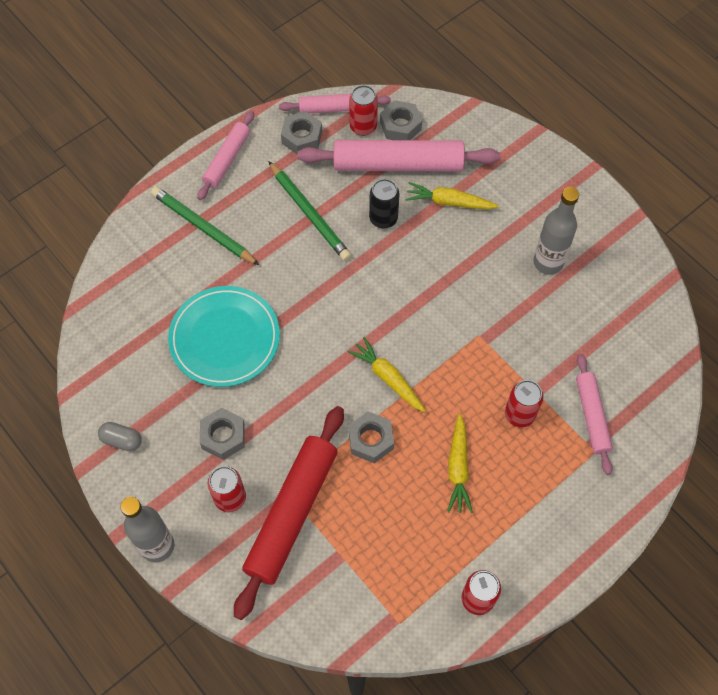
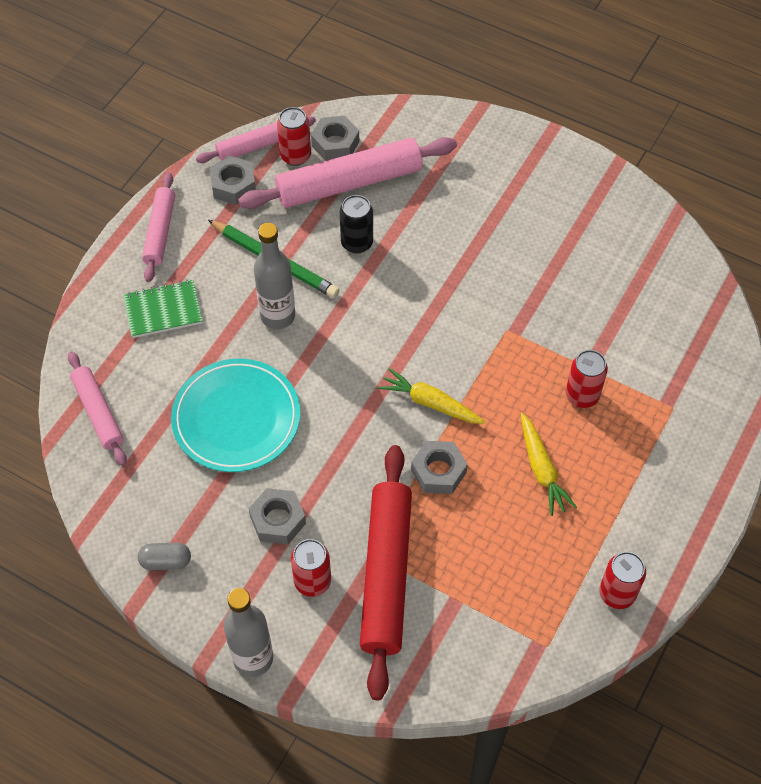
camera: 20 degrees left, 5 degrees down
(203, 227) = (163, 310): green pencil -> green notebook
(449, 202) = (419, 206): yellow carrot -> none
(548, 262) = (547, 236): grey bottle -> grey bottle (278, 316)
(592, 416) = (655, 373): pink rolling pin -> pink rolling pin (98, 412)

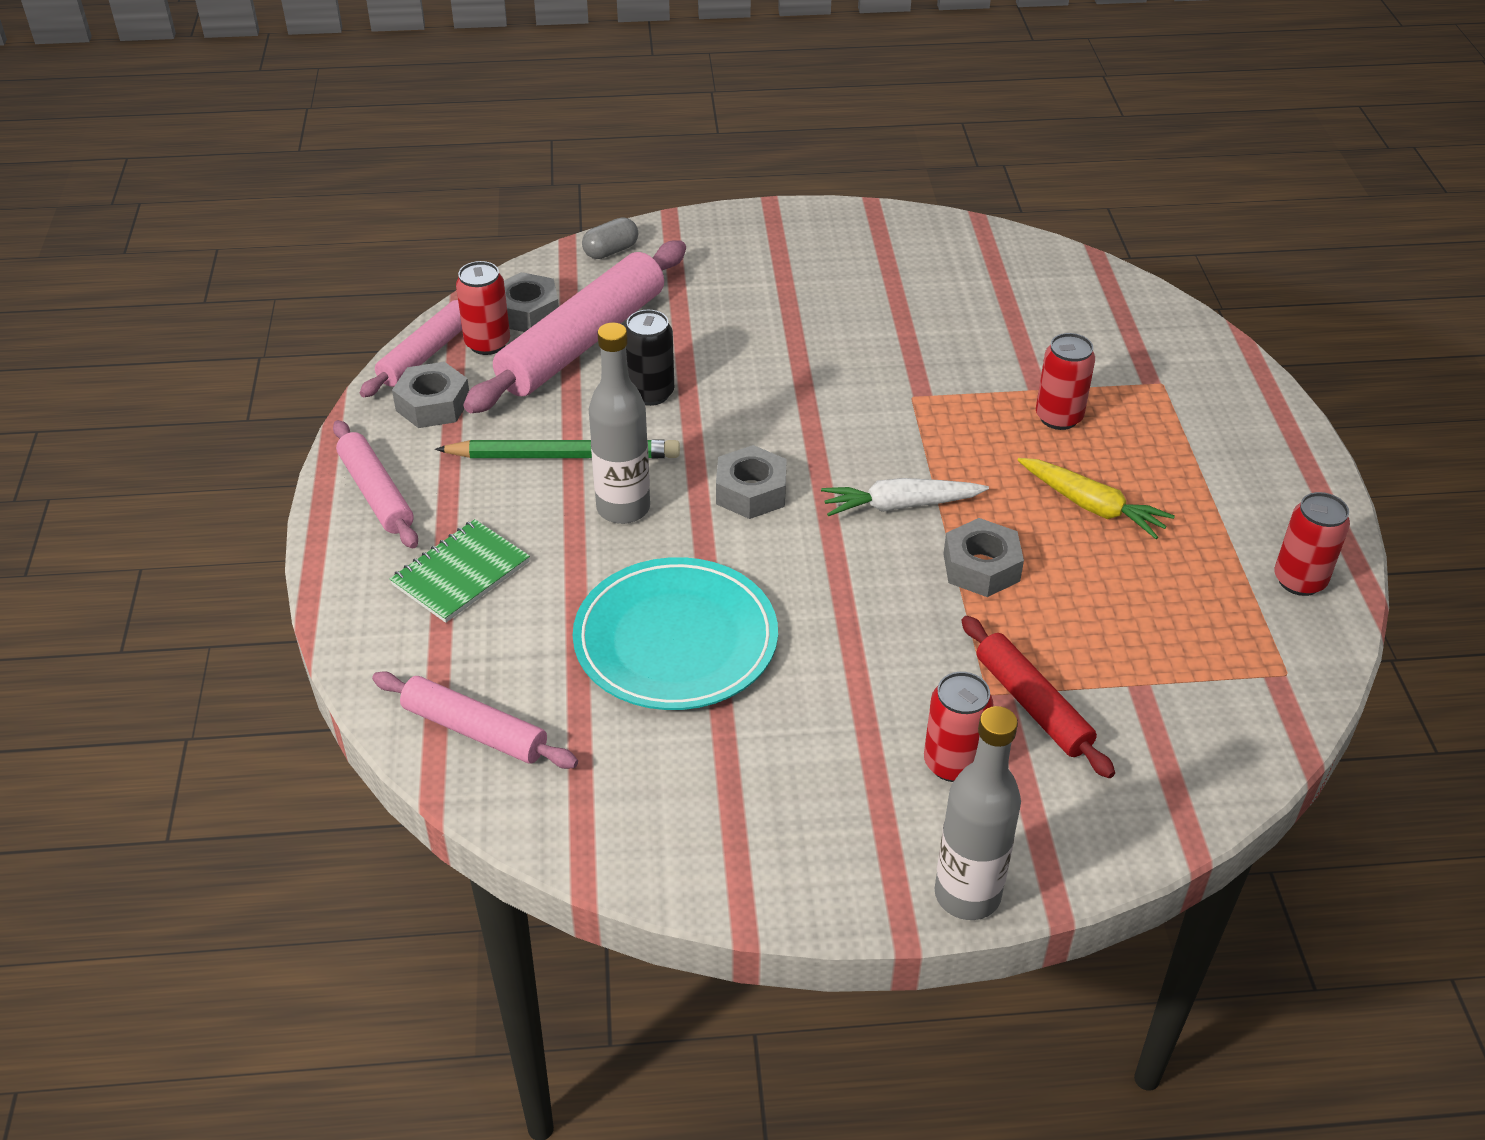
camera: 35 degrees left, 15 degrees down
(166, 561) = (738, 851): grey capsule -> grey capsule (611, 251)
(278, 520) = (841, 721): grey nut -> grey nut (751, 492)
(386, 574) = (1032, 705): red rolling pin -> red rolling pin, size x0.57
(430, 403) = (900, 505): yellow carrot -> white carrot

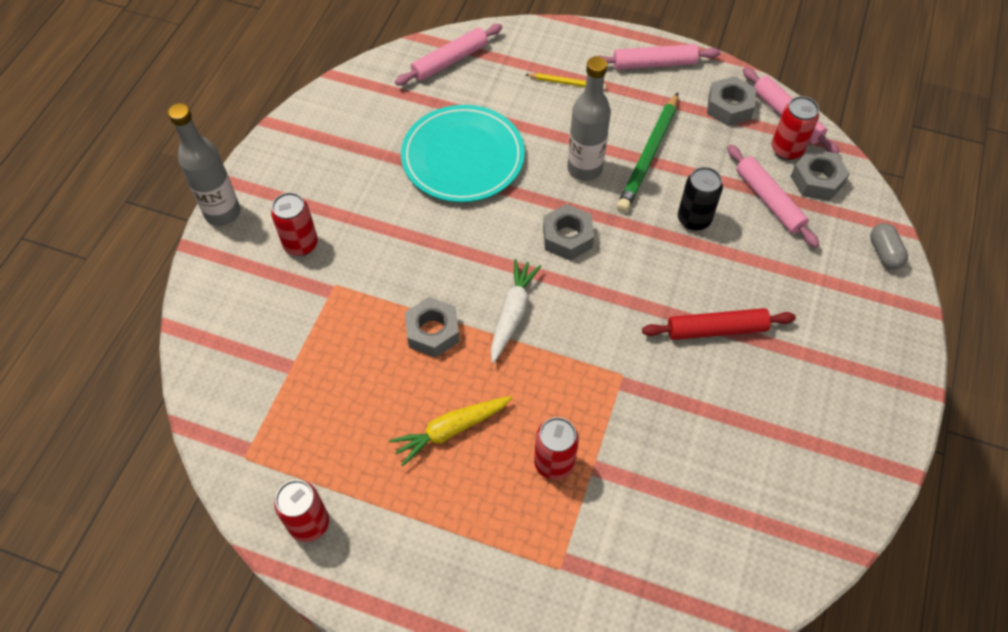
camera: 115 degrees right, 15 degrees up
(461, 573) = (567, 83): green notebook -> yellow pencil
(583, 342) = (769, 201): pink rolling pin -> pink rolling pin, size x0.57
(1032, 705) = (313, 302): red rolling pin -> red rolling pin (716, 329)

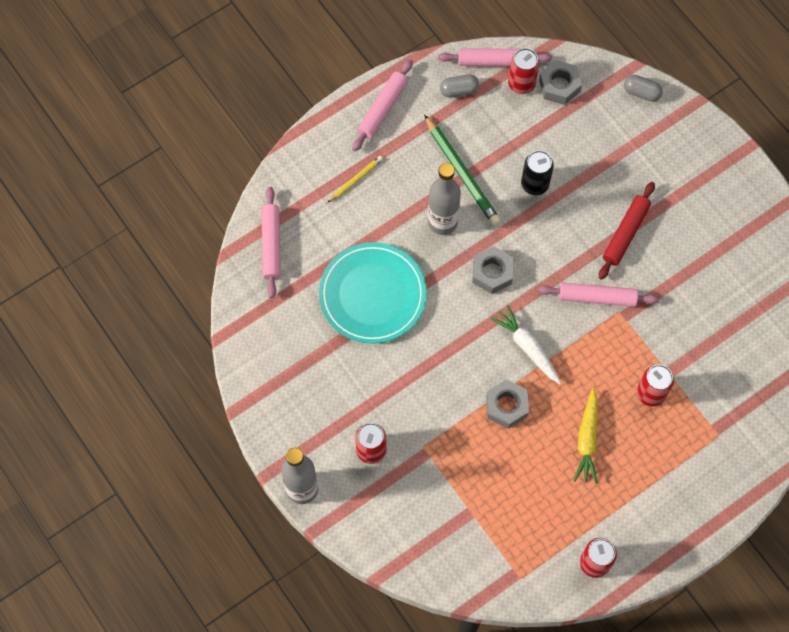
camera: 55 degrees left, 10 degrees up
(729, 107) = (459, 90): grey nut -> grey capsule
(769, 201) = (553, 127): pink rolling pin -> pink rolling pin (597, 298)

